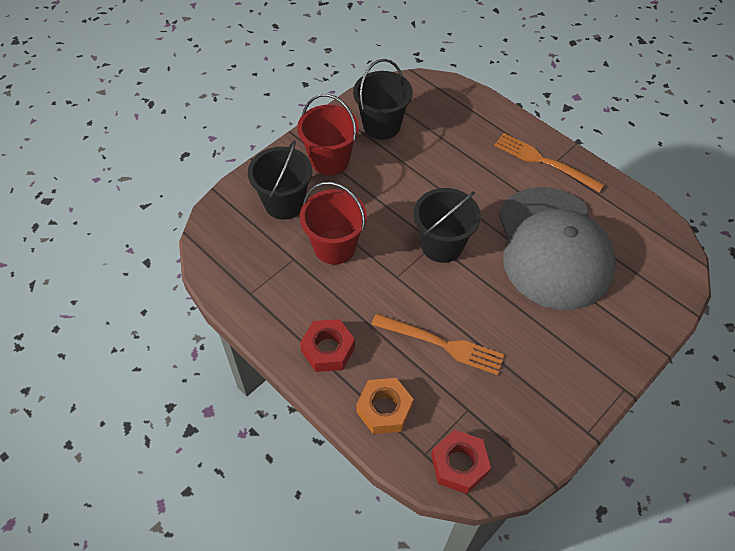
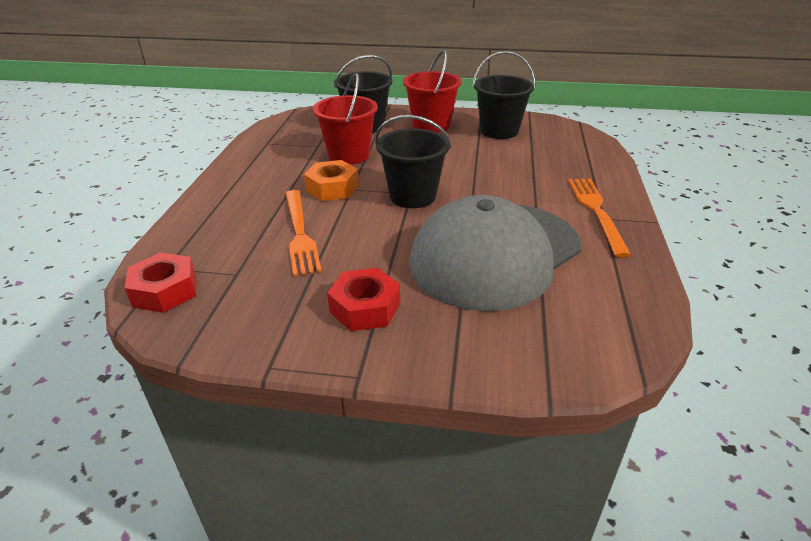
camera: 55 degrees right, 20 degrees down
(328, 349) = (242, 186): red nut -> red nut (365, 307)
(384, 409) = (201, 230): orange nut -> orange nut (332, 188)

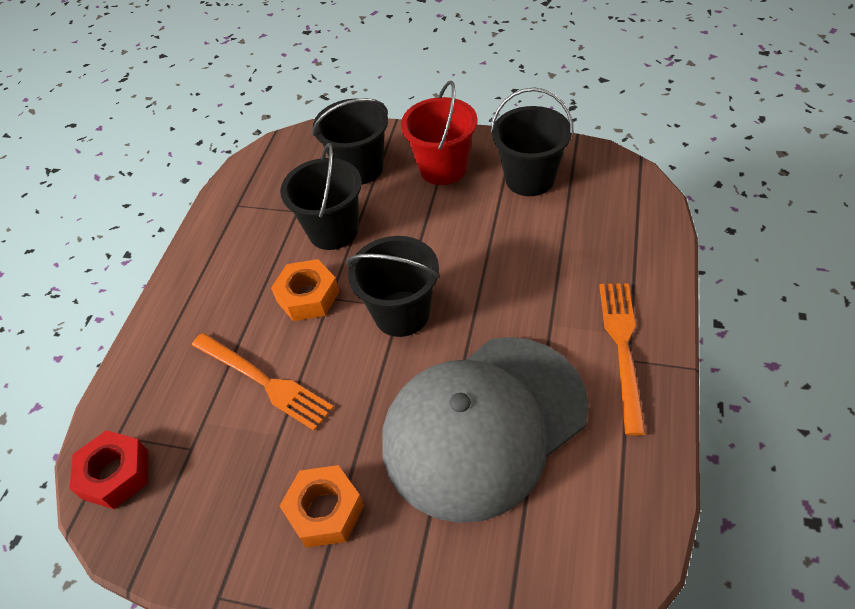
camera: 10 degrees right, 15 degrees up
(300, 234) = (264, 381): orange fork -> orange fork turned 45 degrees counterclockwise
(349, 155) = (333, 231): red bucket -> black bucket
(365, 307) = (325, 511): red nut -> orange nut

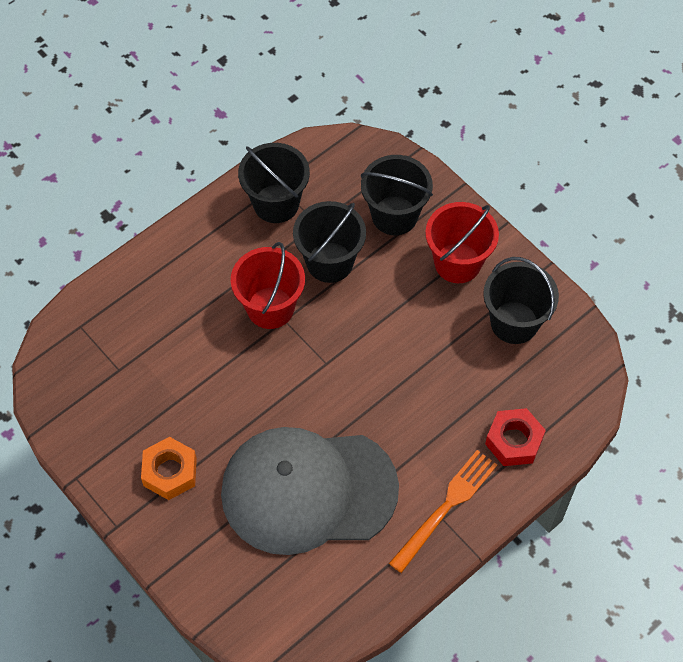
camera: 30 degrees right, 10 degrees up
(116, 474) = (64, 354): red nut -> red nut (514, 441)
(264, 381) = (195, 354): orange fork -> none
(308, 296) = (270, 308): orange nut -> red bucket
(401, 313) = (322, 370): black bucket -> black bucket (276, 203)

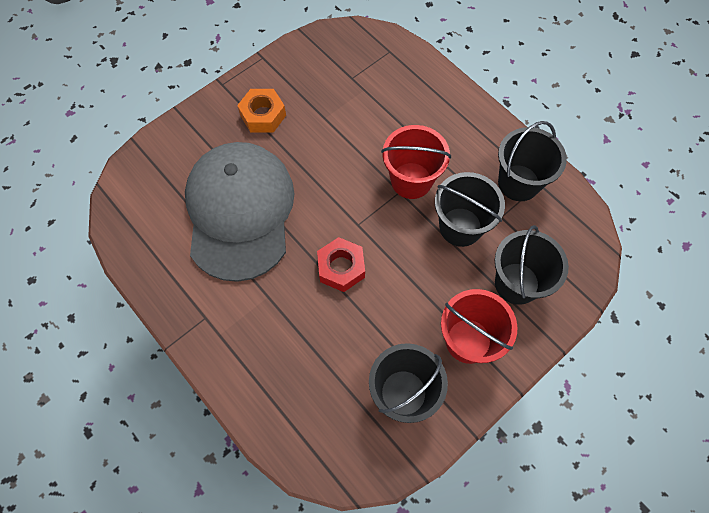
camera: 90 degrees right, 5 degrees up
(446, 507) = (215, 321): orange fork -> none
(514, 441) = (275, 385): red nut -> red nut (341, 268)

